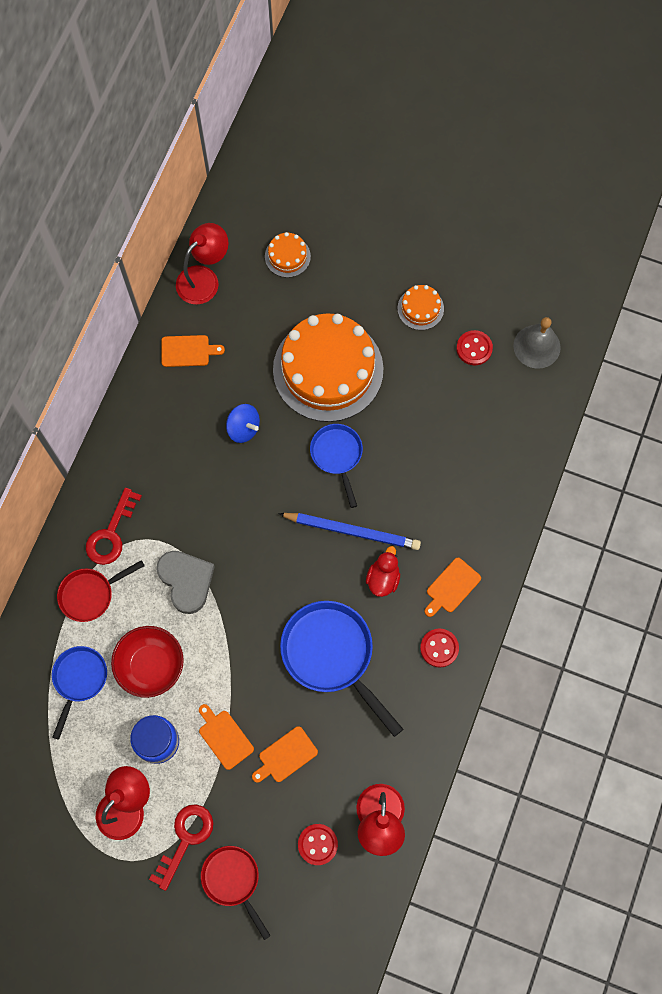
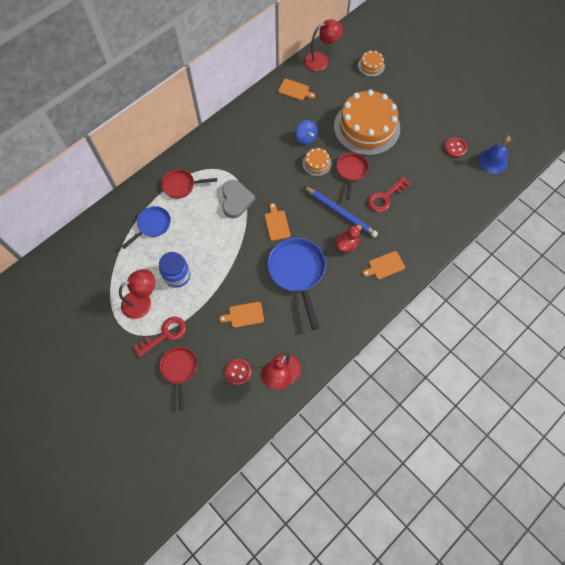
camera: 25 degrees right, 5 degrees down
(111, 533) = (208, 161): red key -> red key (385, 197)
(151, 665) = (194, 235): red bowl -> none
(224, 737) = (215, 289): orange cutting board -> orange cutting board (277, 224)
(337, 456) = (351, 171): blue pan -> red pan
(420, 308) = (433, 117): orange cake -> orange cake (316, 163)
(439, 648) = (362, 295): red button -> none
(537, 346) = (492, 161): grey bell -> blue bell

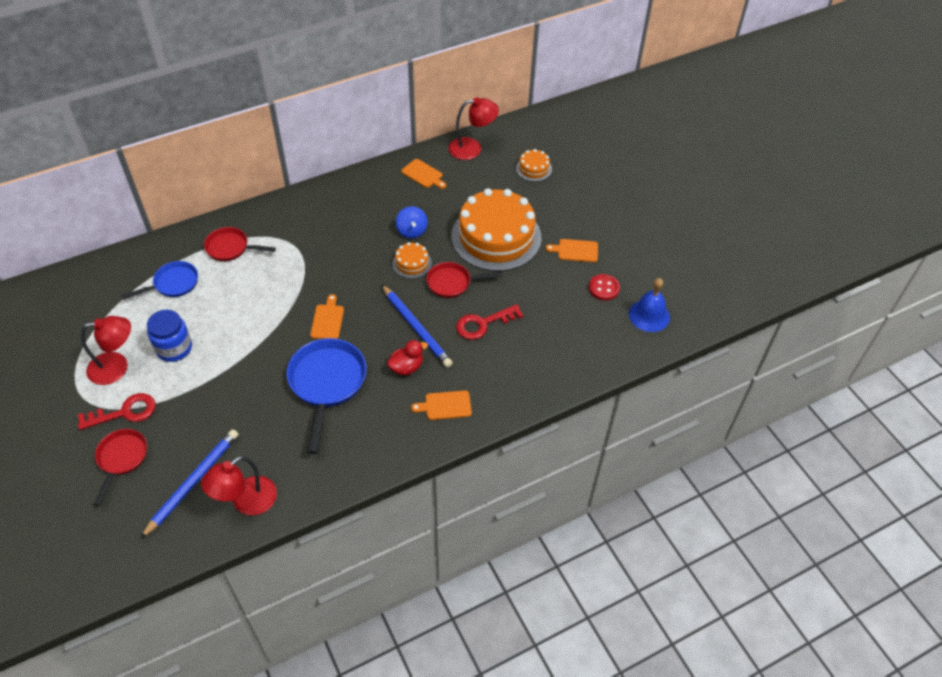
camera: 15 degrees right, 15 degrees down
(236, 200) = (289, 280): grey heart -> none
(238, 372) = (193, 483): red button -> blue pencil
(244, 315) = (234, 416): orange cutting board -> orange cutting board (575, 250)
(351, 171) = (452, 283): red pan -> red pan turned 120 degrees counterclockwise

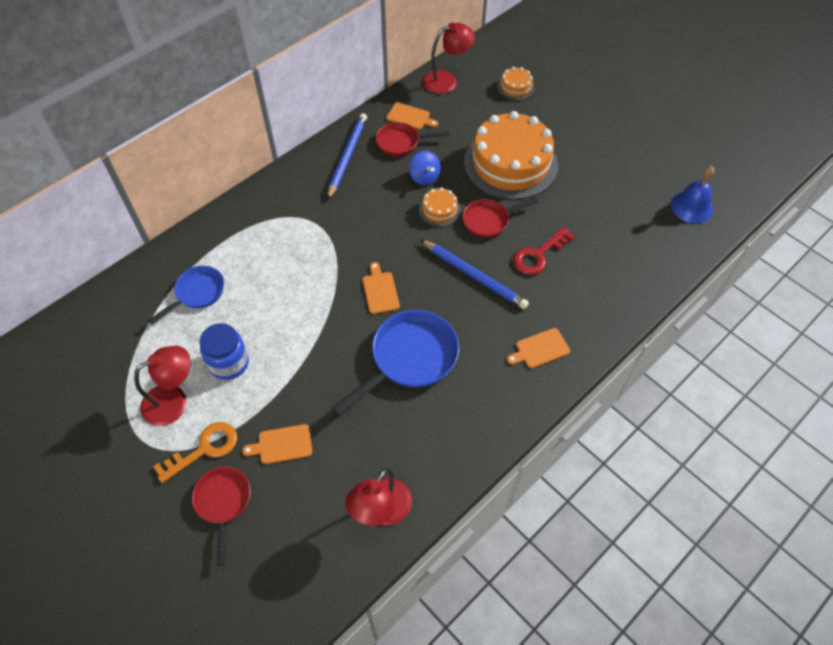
camera: 15 degrees left, 5 degrees up
(125, 412) = (204, 449): red key -> orange key
(193, 483) = (314, 506): blue pencil -> blue pencil (347, 157)
(231, 248) = (244, 239): red pan -> red pan (401, 142)
(327, 384) = (409, 358): blue pan -> blue pan turned 60 degrees clockwise
(406, 367) = (483, 319): red duck -> none
(575, 250) = (593, 159): orange cutting board -> orange cutting board (282, 444)
(603, 288) = (637, 190): red button -> none

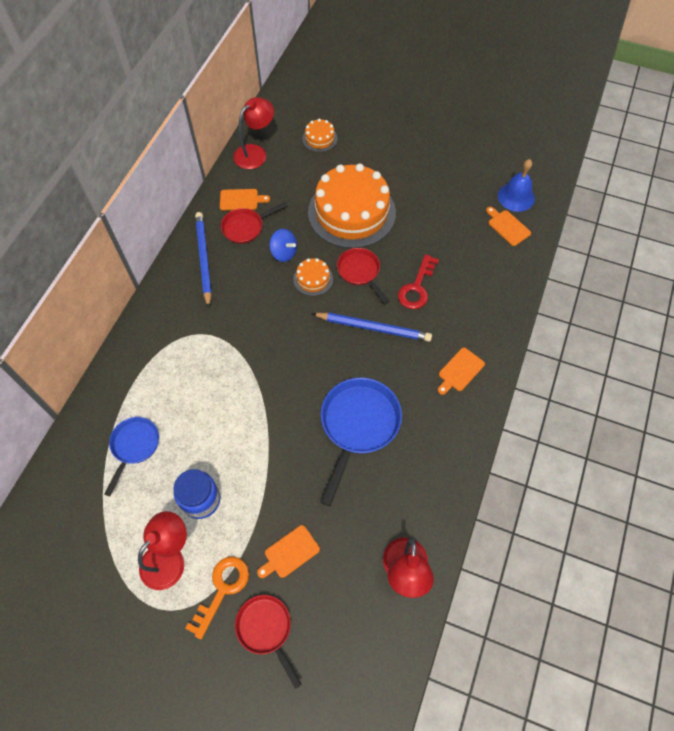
camera: 25 degrees left, 5 degrees up
(380, 290) = (300, 374): orange cutting board -> orange cutting board (507, 226)
(489, 220) = (360, 272): red pan -> red pan turned 105 degrees clockwise

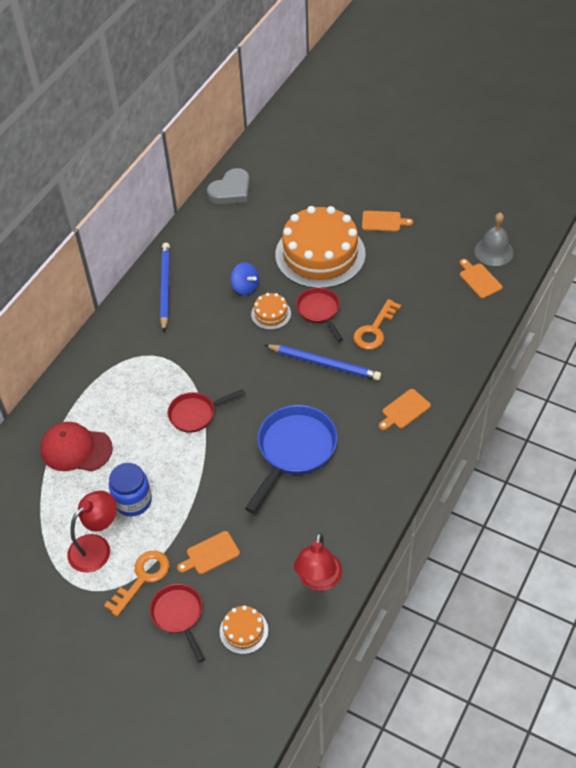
camera: 10 degrees right, 10 degrees down
(134, 446) = (76, 449): blue pan -> red cap
(241, 200) = (210, 234): orange cutting board -> orange cutting board (383, 221)
(246, 227) = (211, 261): red pan -> red pan (195, 414)
(255, 152) = (231, 190): red lamp -> grey heart
(320, 138) = (299, 181): orange cake -> orange cake (244, 631)
(417, 287) = (374, 330): red key -> orange key
(516, 197) = (493, 251): blue bell -> grey bell

